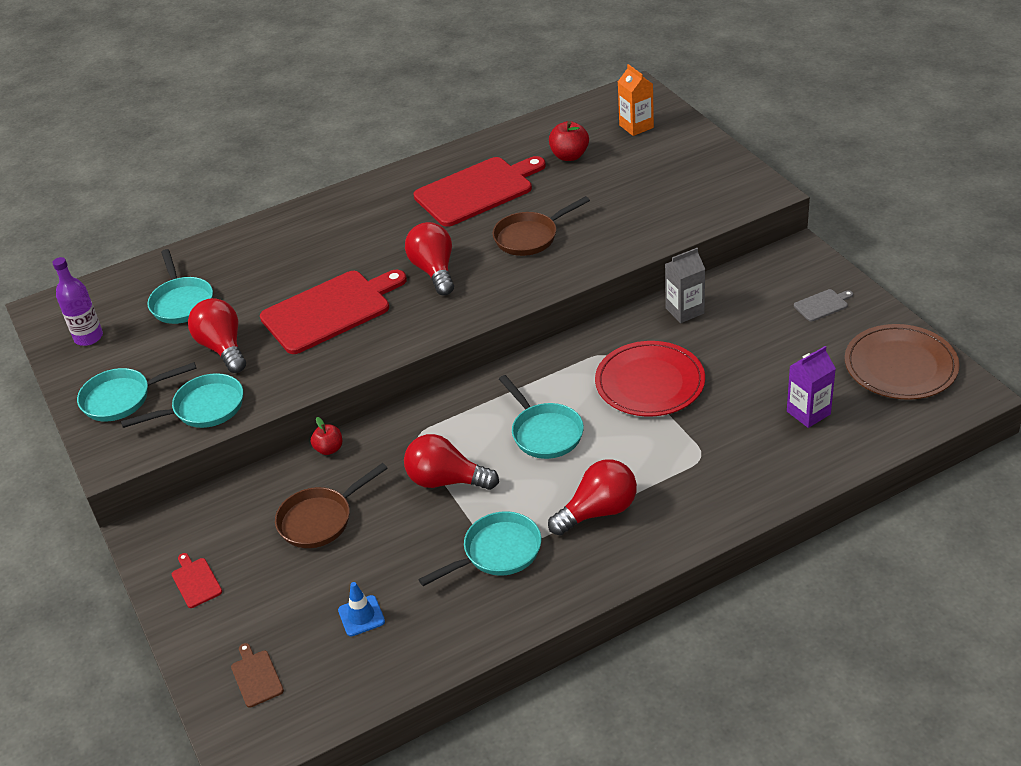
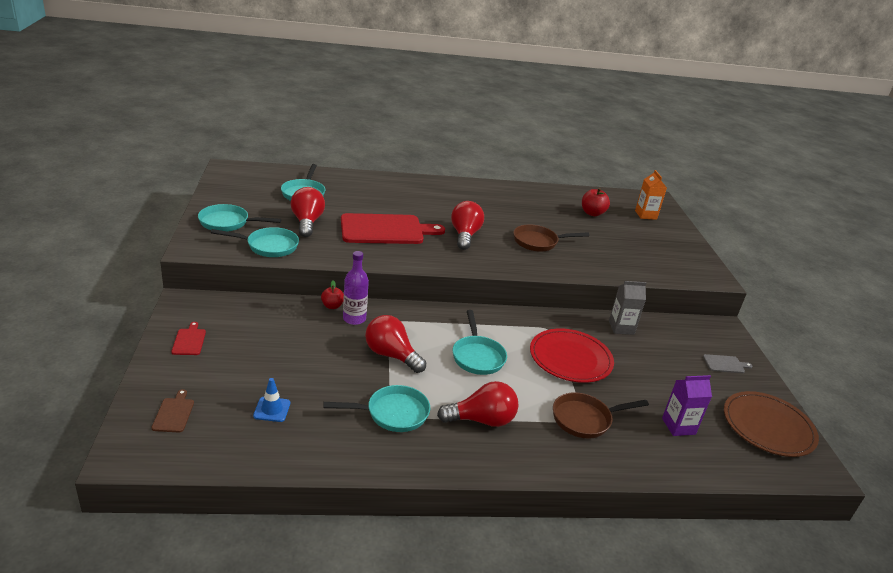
camera: 15 degrees right, 10 degrees down
(88, 337) = (238, 189): purple bottle -> purple bottle (354, 319)
(320, 520) = (293, 341): brown pan -> brown pan (585, 419)
(477, 190) = (522, 208): red cutting board -> none

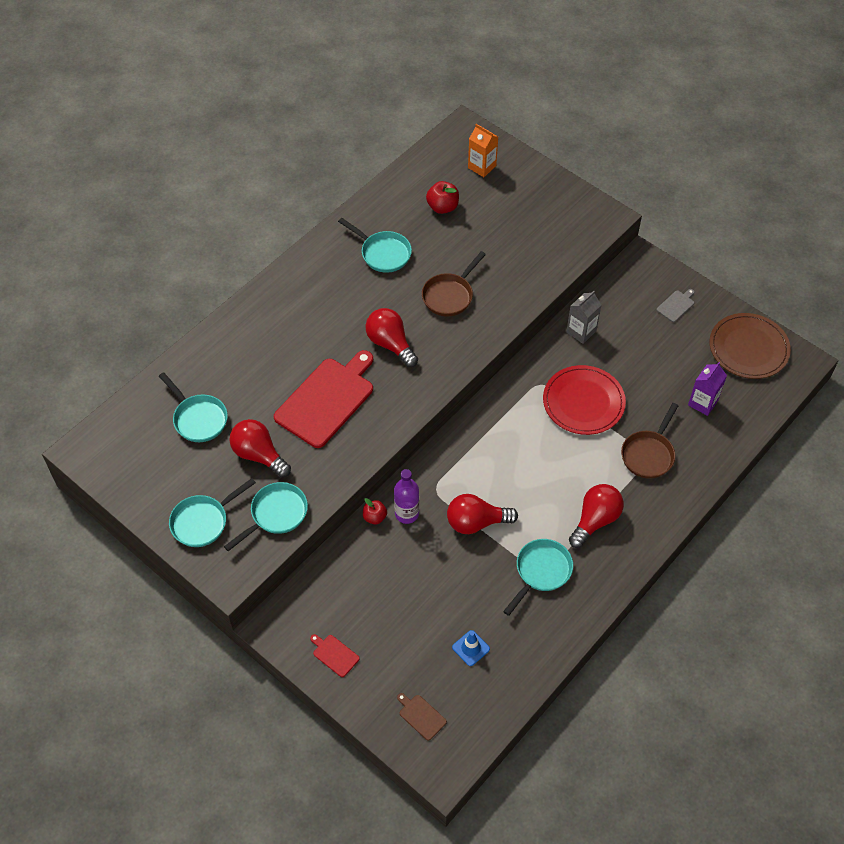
camera: 40 degrees left, 25 degrees up
(477, 356) = (528, 464): turquoise pan -> turquoise pan (383, 253)

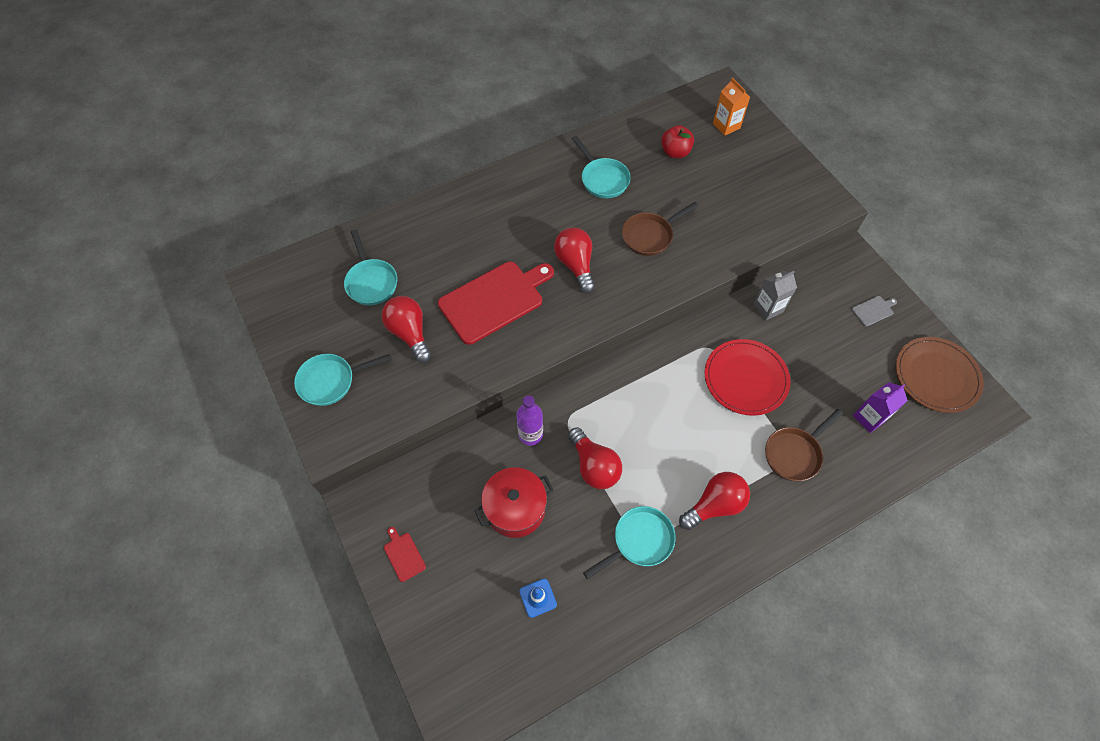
camera: 20 degrees right, 5 degrees up
(276, 514) = (400, 397): turquoise pan -> none
(374, 517) = (499, 428): red apple -> none
(419, 582) = (515, 508): none -> red pot
(421, 716) = (459, 653): brown cutting board -> none
(476, 522) = (594, 466): red light bulb -> red light bulb turned 135 degrees counterclockwise

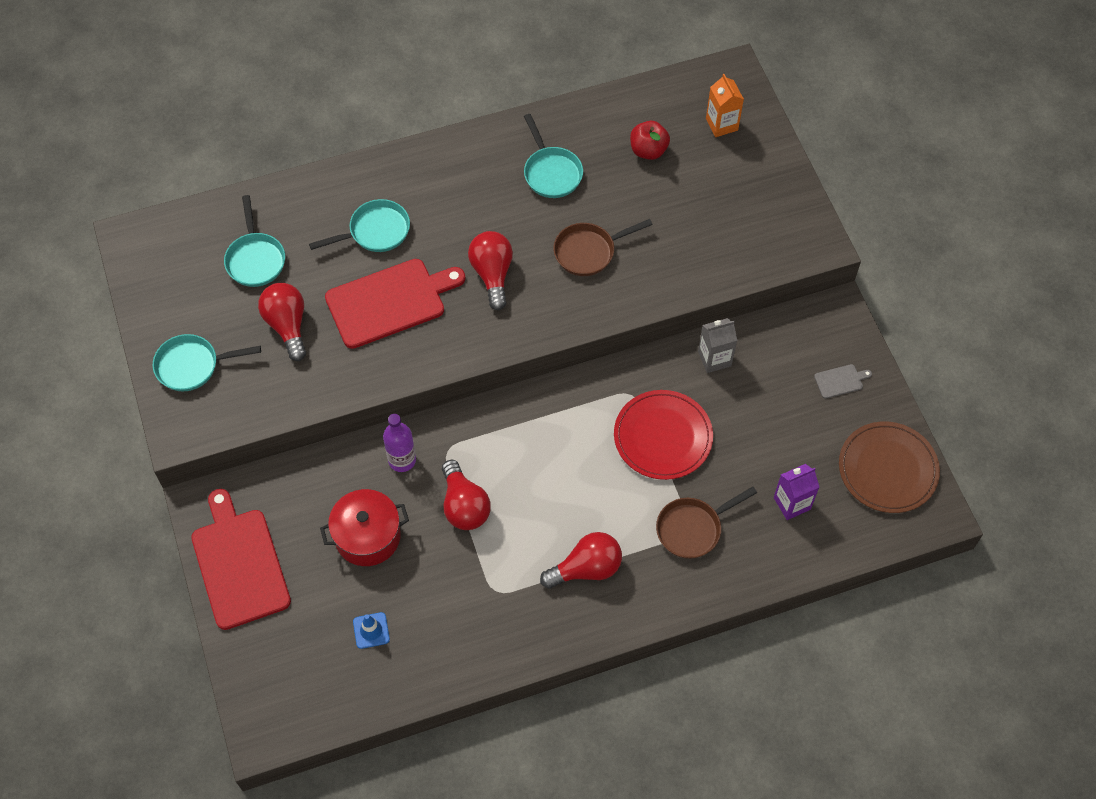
camera: 10 degrees right, 0 degrees up
(403, 555) = (239, 564): red cutting board -> red cutting board, size x2.45
(639, 541) = (494, 592): turquoise pan -> turquoise pan (375, 231)

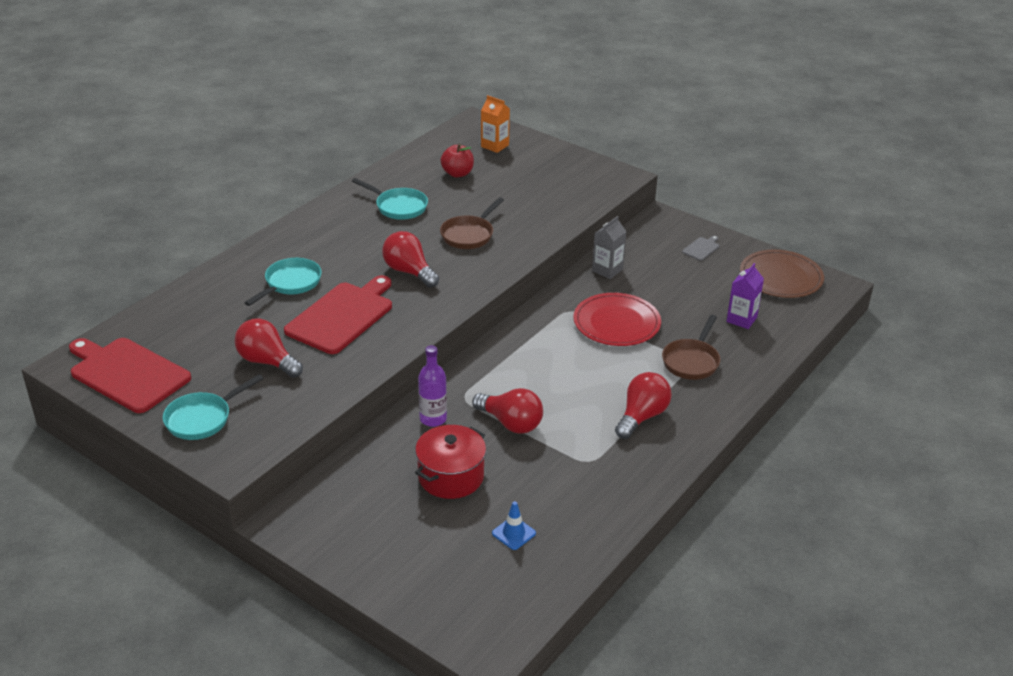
camera: 35 degrees left, 25 degrees down
(239, 564) = (354, 546): red cutting board -> red cutting board (127, 374)
(255, 259) = (200, 335): turquoise pan -> none

